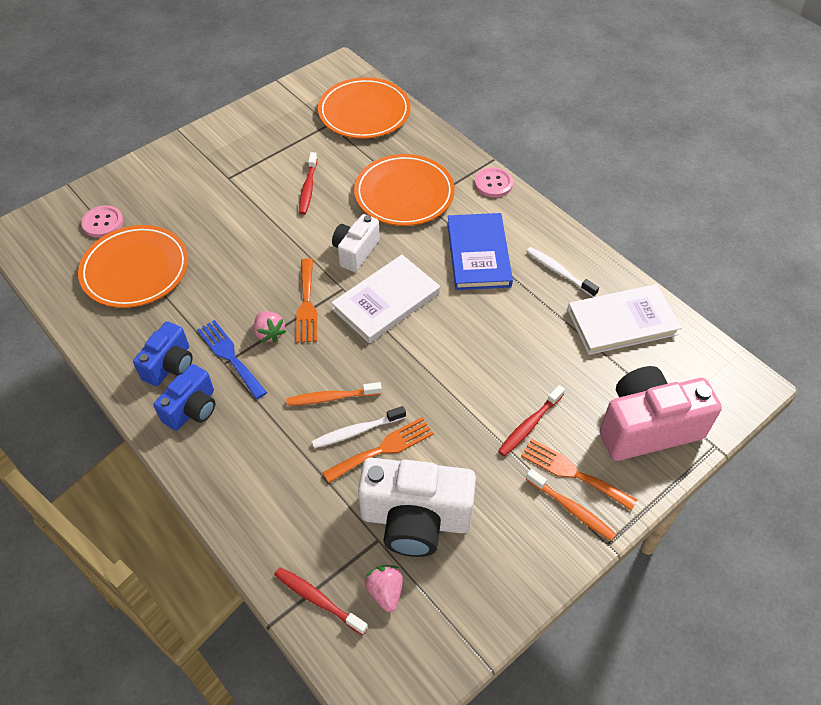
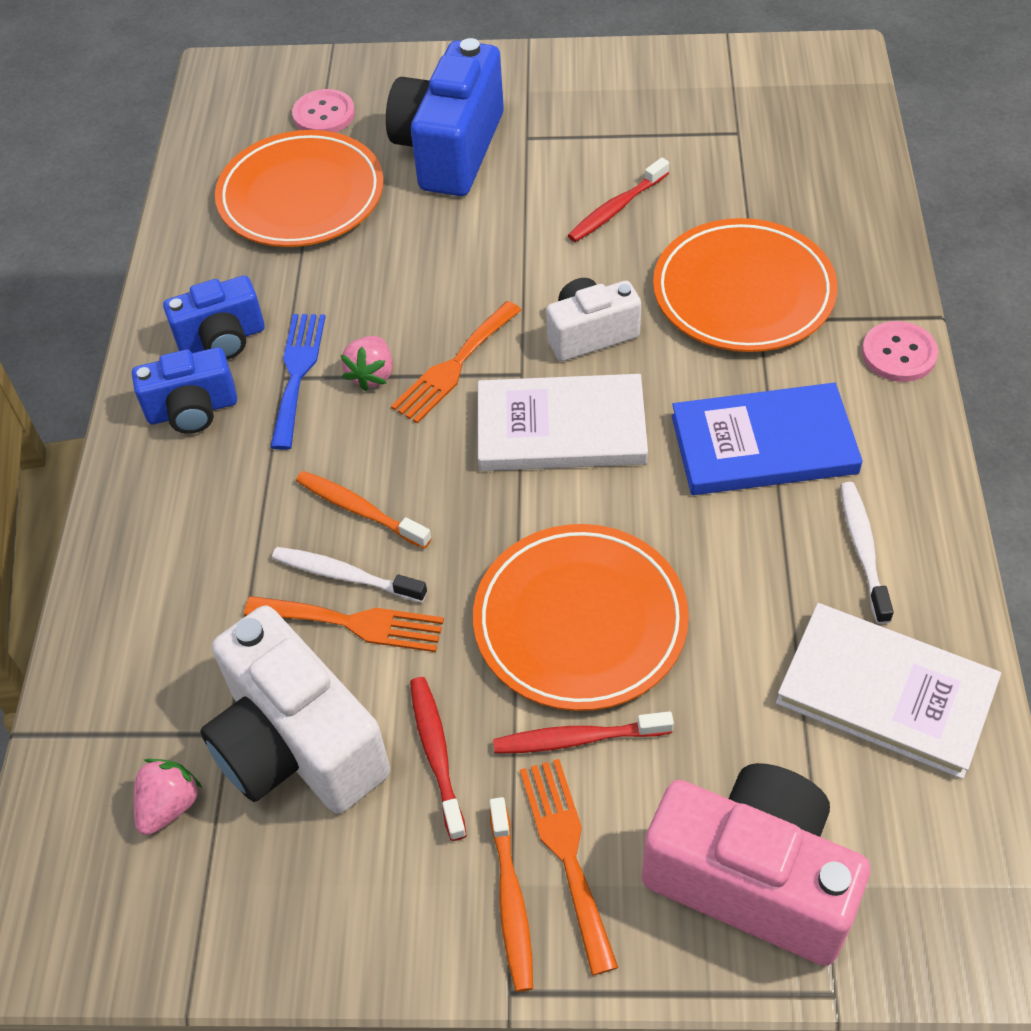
camera: 45 degrees right, 0 degrees up
(194, 204) = (450, 149): none -> blue camera
(318, 599) = (90, 749): red toothbrush -> red toothbrush (436, 754)
(364, 112) = (806, 142): orange plate -> orange plate (580, 621)
(478, 254) = (763, 445): blue book -> blue book turned 45 degrees clockwise

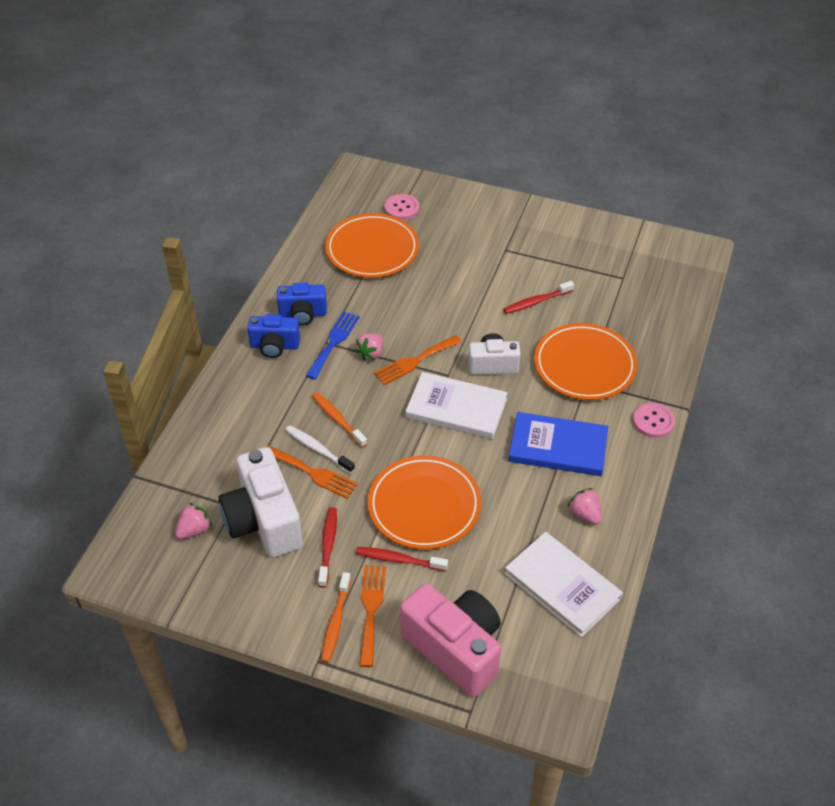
camera: 15 degrees right, 5 degrees down
(450, 149) = (461, 245): blue camera -> none
(863, 549) = (585, 514): white toothbrush -> pink strawberry

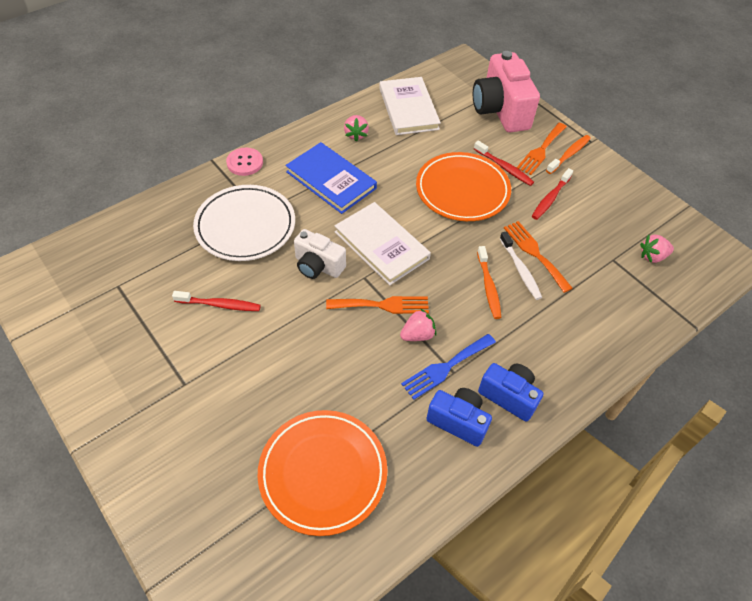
camera: 150 degrees left, 5 degrees up
(264, 521) = (592, 237): white camera -> none
(401, 208) = (236, 525): pink button -> none
(584, 365) = (245, 226): orange plate -> white plate

